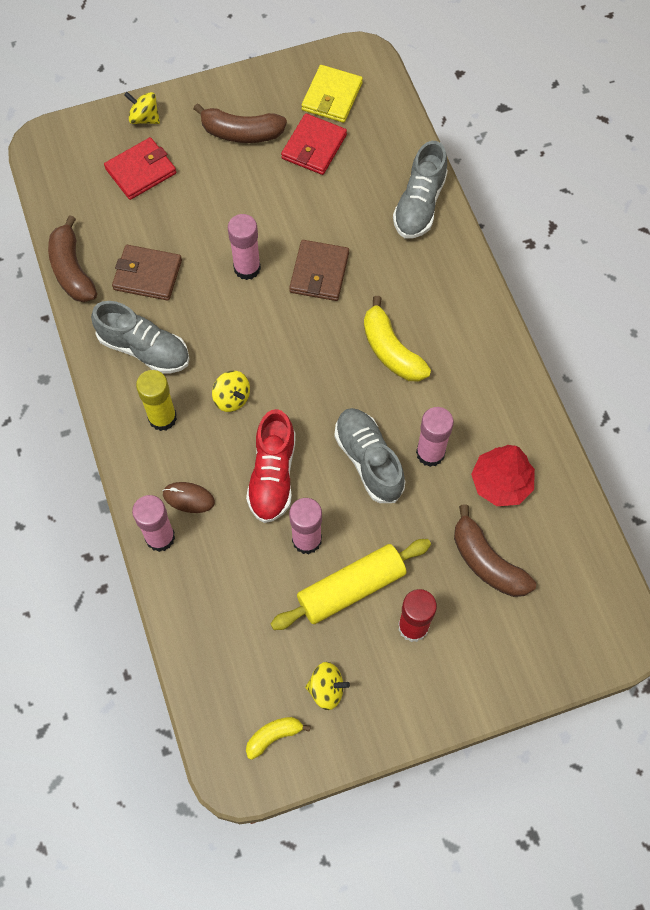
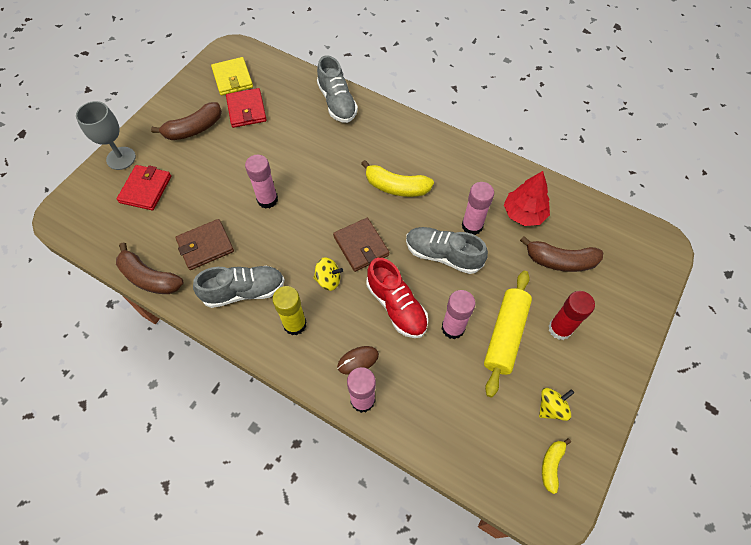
camera: 40 degrees left, 5 degrees down
(144, 118) = (121, 158): yellow spinning top -> grey goblet
(319, 273) = (314, 173): brown wallet -> brown wallet (361, 246)

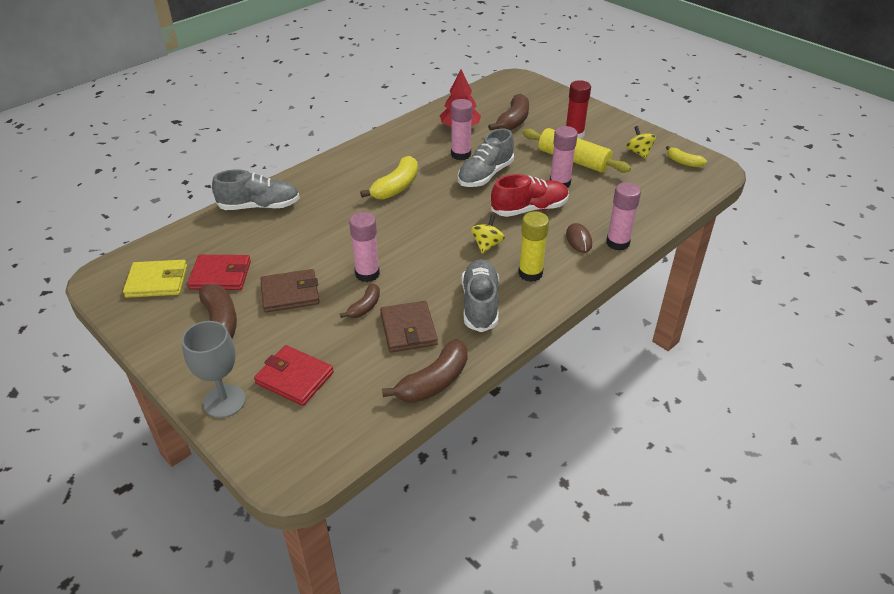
camera: 75 degrees left, 20 degrees down
(227, 209) = (365, 307): none -> brown banana
(361, 246) = (456, 219): brown wallet -> brown wallet (290, 293)

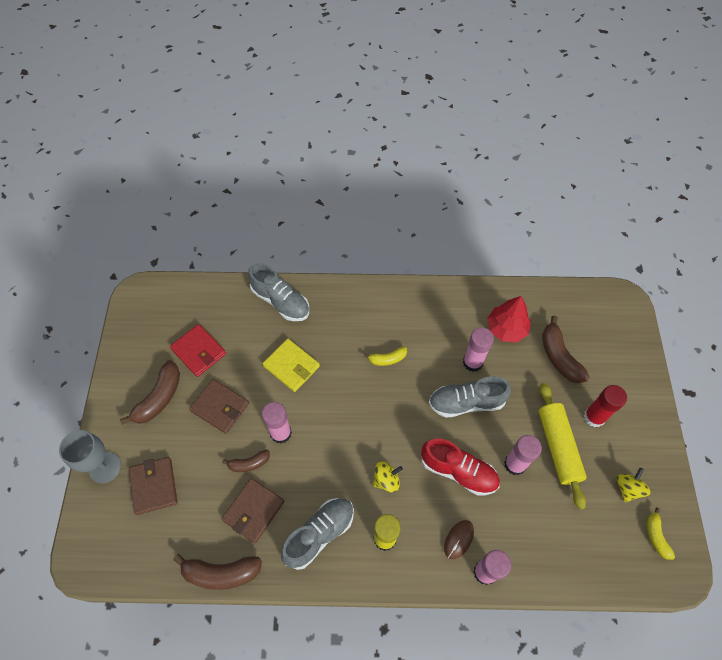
camera: 45 degrees right, 20 degrees up
(157, 281) = (162, 325): yellow wallet -> yellow wallet (291, 366)
(294, 378) = (154, 486): red wallet -> brown wallet
(396, 187) = (387, 359): yellow banana -> yellow banana, size x0.59
(513, 121) = (559, 356): brown banana -> brown banana turned 90 degrees clockwise

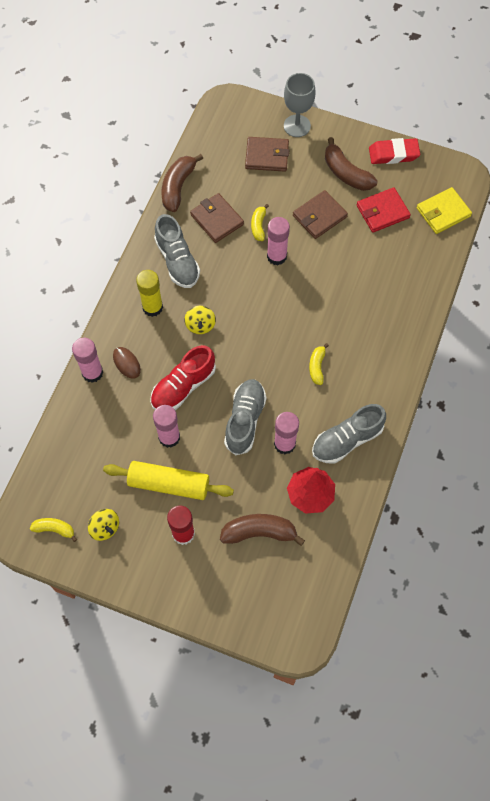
camera: 110 degrees right, 5 degrees up
(124, 360) = (393, 154): none -> red eraser
(249, 463) = (258, 226): brown banana -> yellow banana
(280, 301) = (415, 292): grey shoe -> grey shoe (347, 440)
(291, 366) = (339, 282): yellow wallet -> yellow wallet (443, 212)

